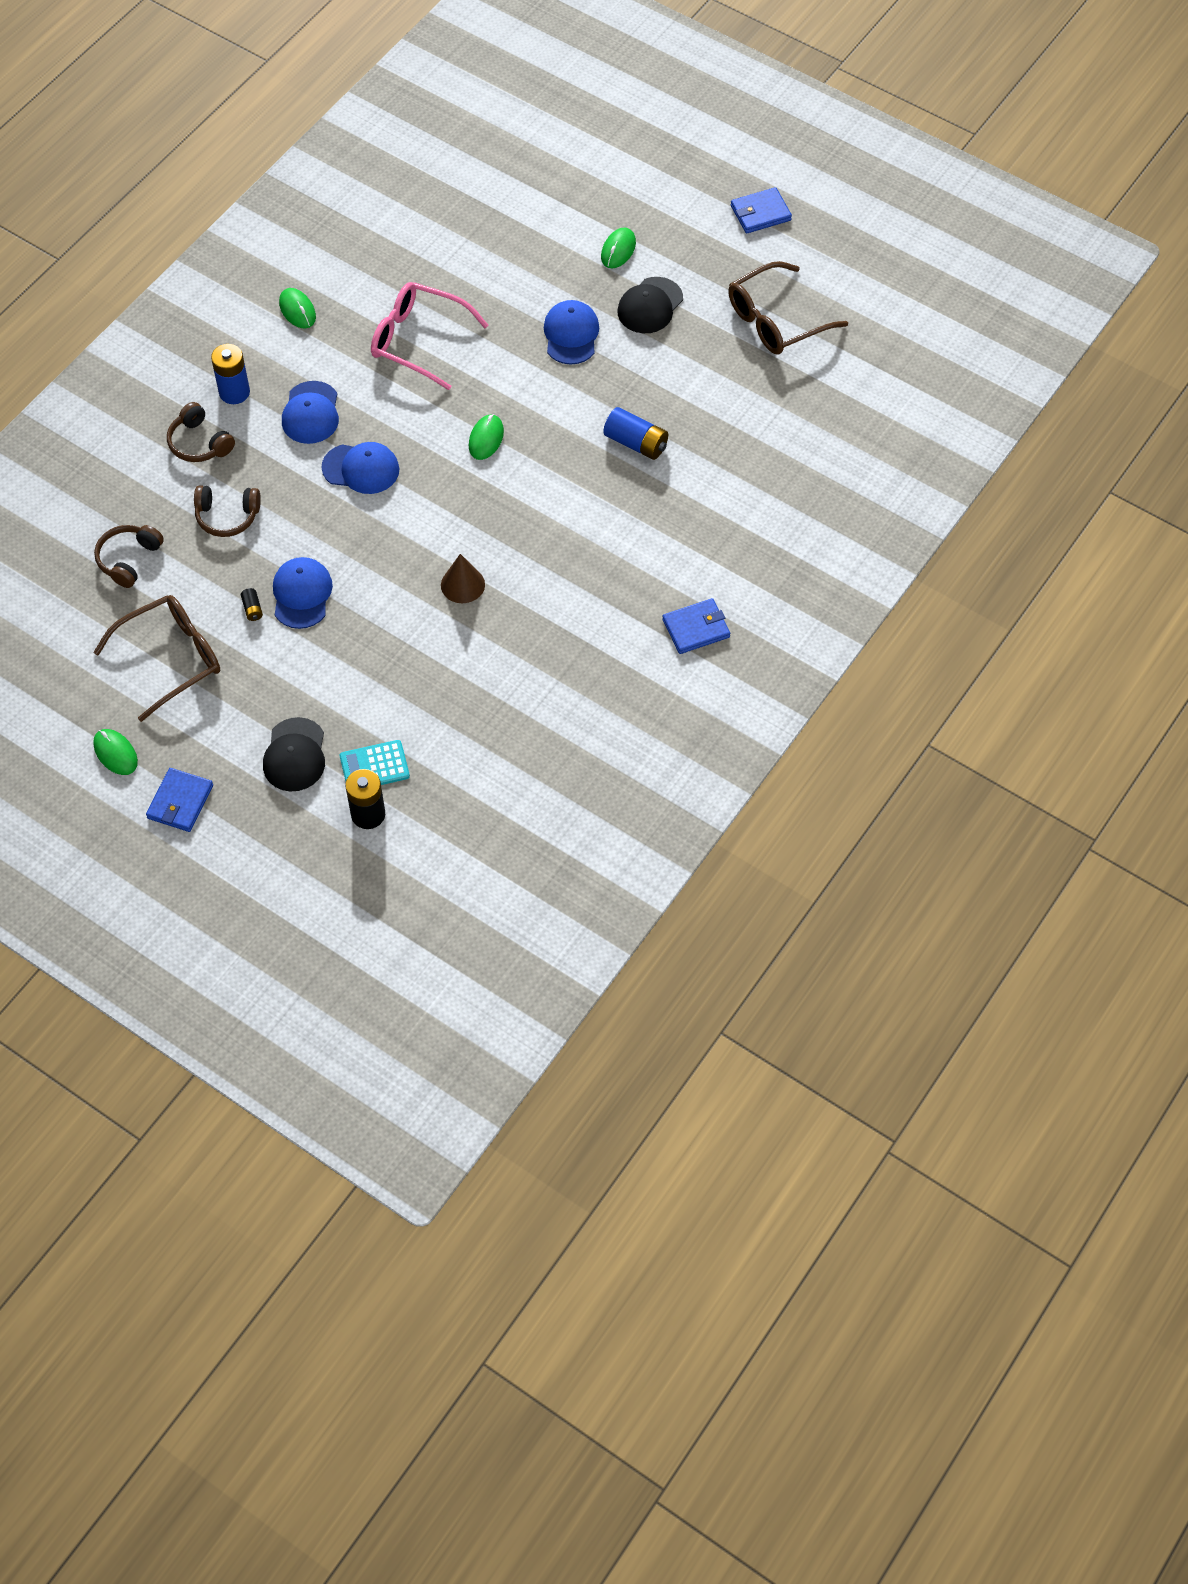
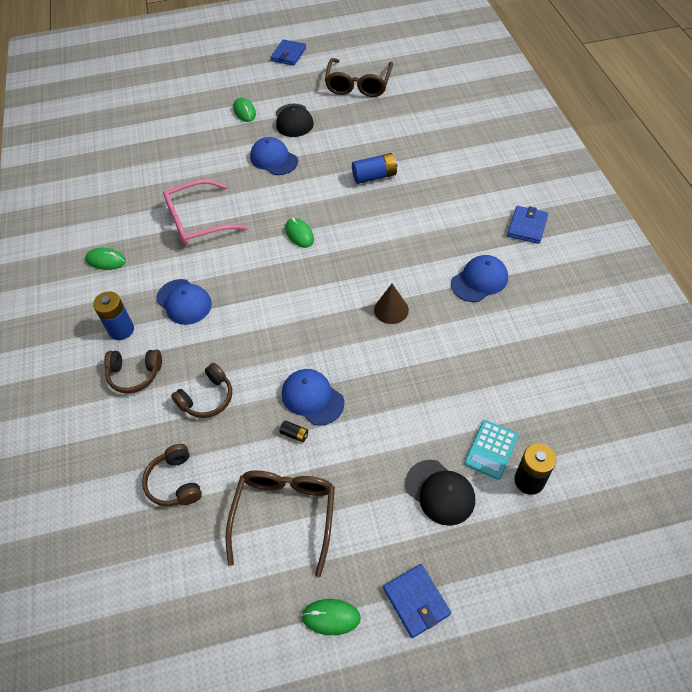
camera: 45 degrees left, 5 degrees down
(361, 469) = (252, 304): blue cap -> blue cap (479, 280)

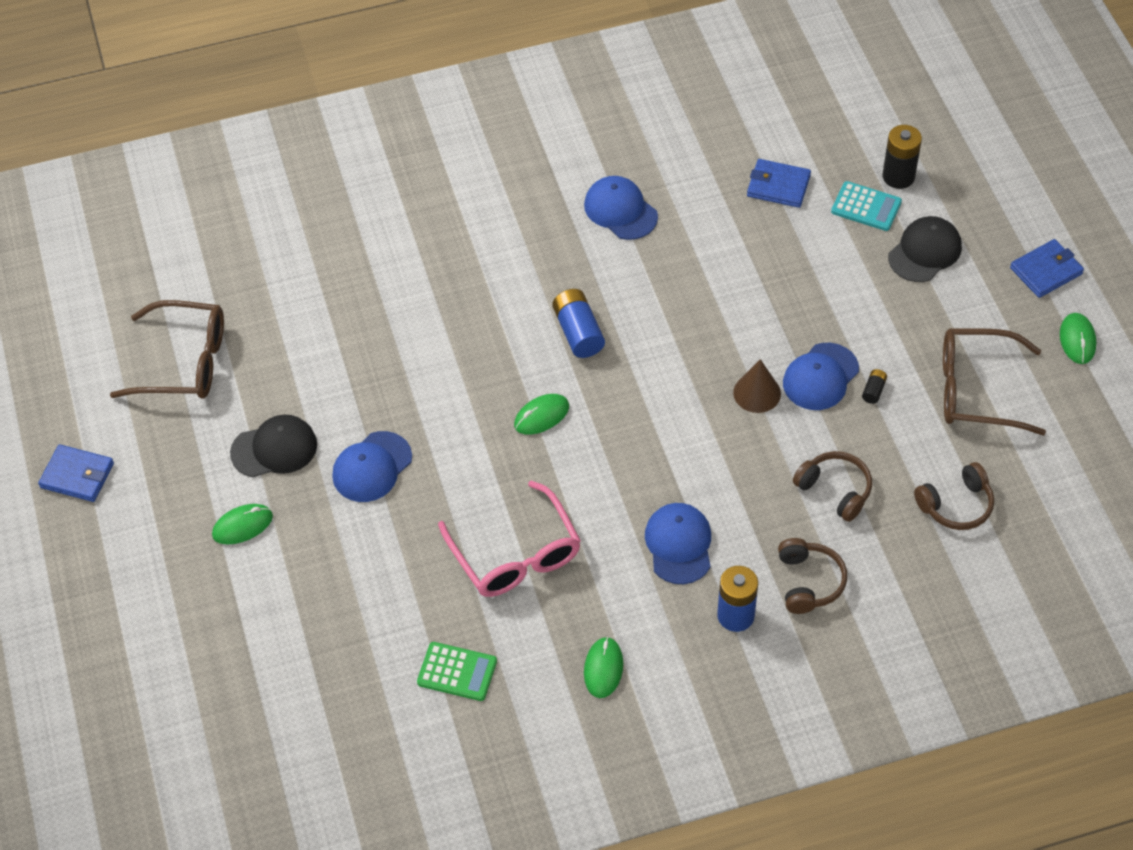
camera: 95 degrees left, 0 degrees up
(126, 196) = (457, 672): none -> green calculator
(184, 302) = (679, 545): blue cap -> blue cap turned 45 degrees counterclockwise
(374, 176) = (418, 330): blue battery -> blue battery (578, 332)
(391, 310) = (675, 302): brown cone -> brown cone (757, 393)
(527, 226) = (522, 158): blue wallet -> blue wallet (778, 186)

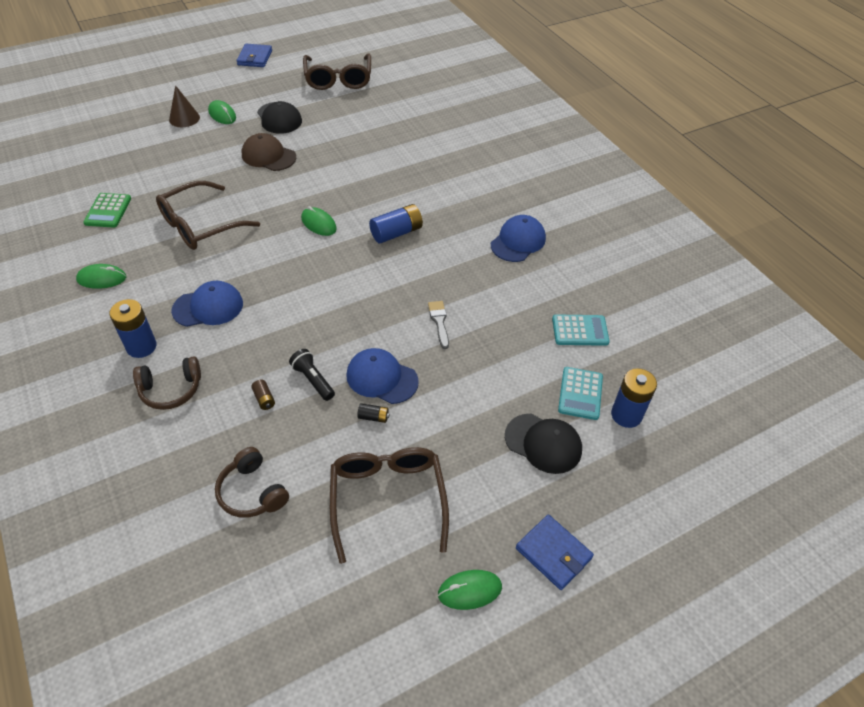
camera: 75 degrees right, 5 degrees down
(372, 467) = (268, 156): blue cap -> brown cap
(515, 554) = (200, 225): pink glasses -> brown glasses
(744, 311) = (439, 322): none -> grey brush
(757, 393) = (358, 338): brown cone -> brown cone (184, 118)
(778, 186) = (580, 331): blue wallet -> turquoise calculator
(814, 442) = (313, 380): none -> black flashlight
(835, 490) = (264, 399): brown headphones -> brown battery
(898, 176) = (626, 415): black battery -> blue battery

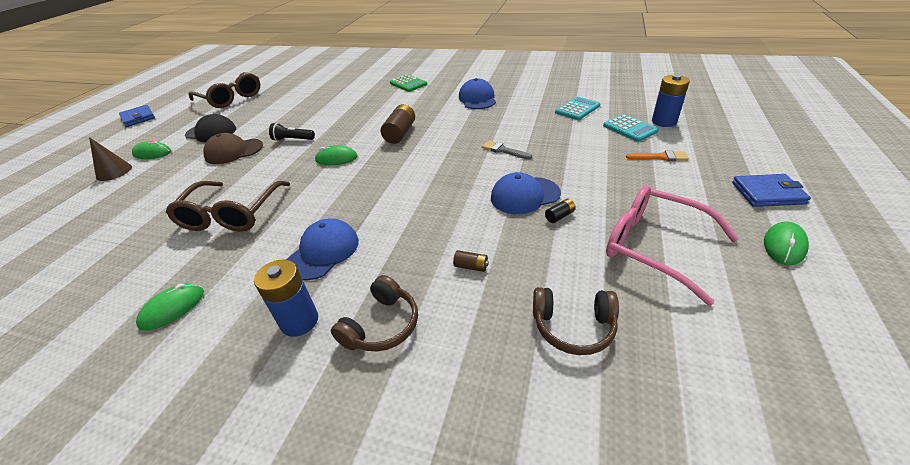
camera: 40 degrees left, 10 degrees down
(108, 211) = (107, 262): green calculator -> green calculator (408, 84)
(313, 380) = (484, 229): black flashlight -> black flashlight (293, 140)
(387, 499) = (654, 246): brown glasses -> pink glasses
(396, 233) = (400, 133): blue battery -> brown battery
(543, 443) = (660, 157): black cap -> orange brush

